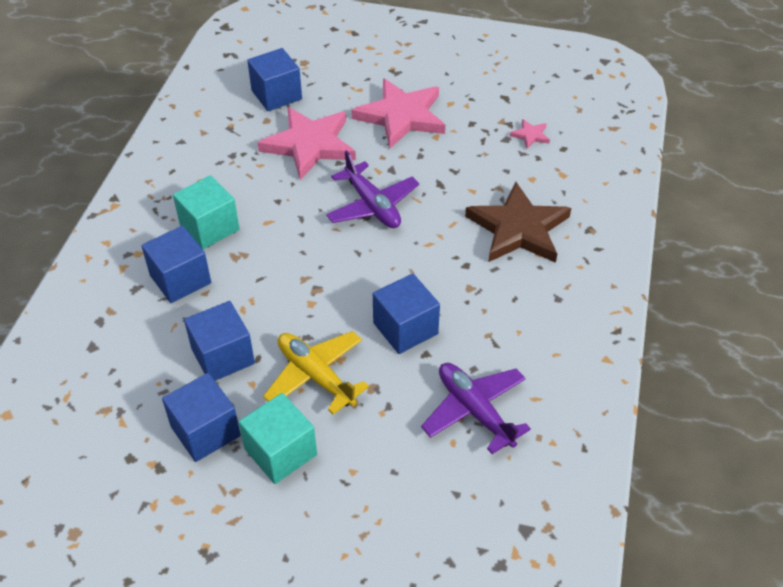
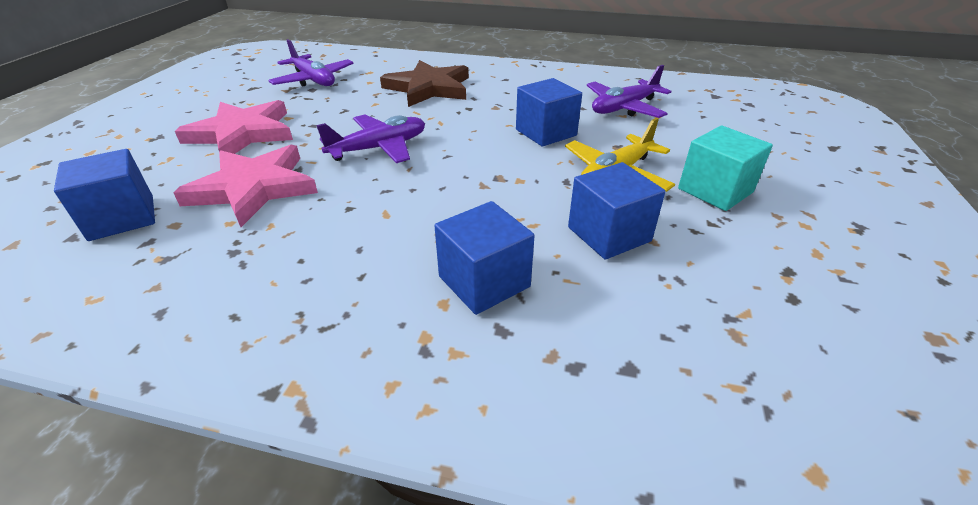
camera: 90 degrees left, 10 degrees down
(205, 431) = (719, 239): blue cube -> none
(209, 227) = (384, 262): turquoise cube -> none
(530, 135) = (313, 80): pink star -> purple plane

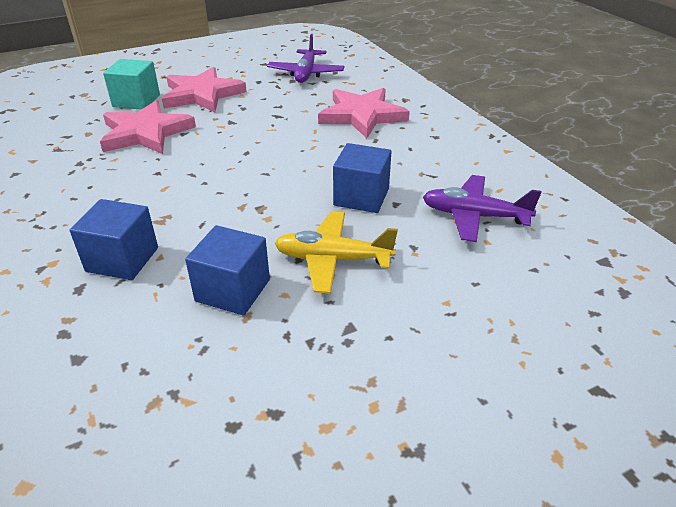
camera: 50 degrees right, 0 degrees up
(122, 218) = (80, 117): blue cube -> none
(379, 148) = (242, 144): purple plane -> none
(429, 88) = (362, 115): brown star -> pink star
(715, 190) = (373, 326): turquoise cube -> turquoise cube (136, 101)

